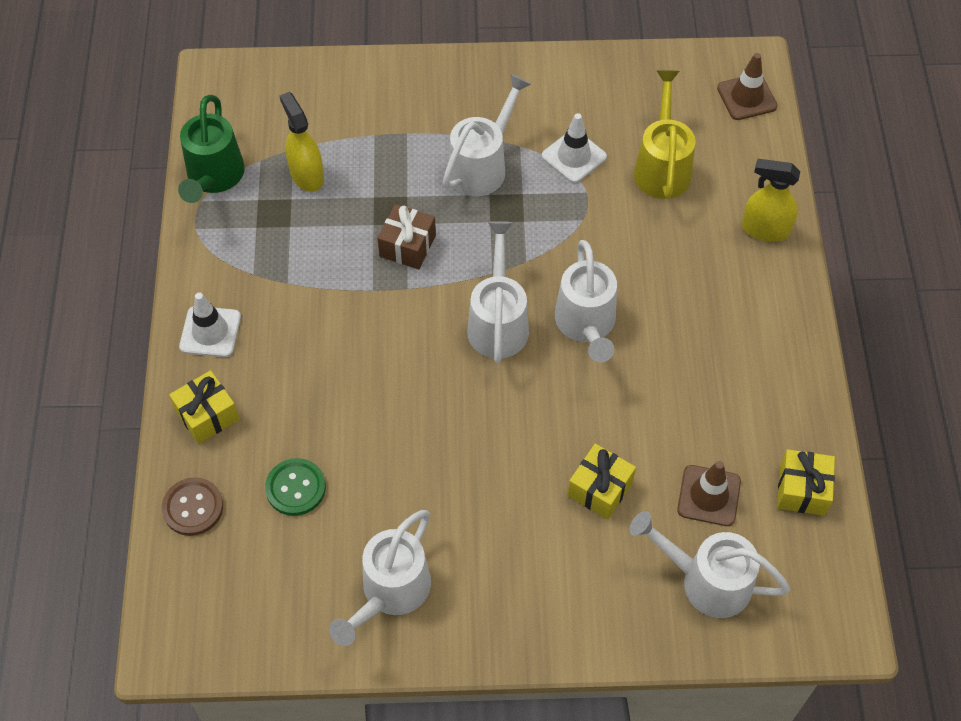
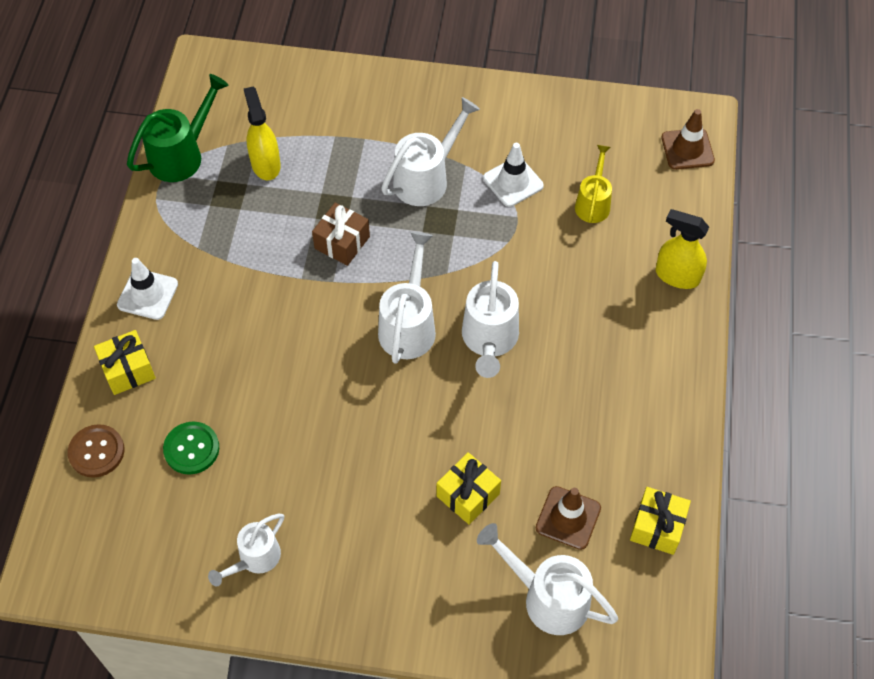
camera: 10 degrees right, 0 degrees up
(213, 178) = (182, 155): green watering can -> green watering can turned 150 degrees counterclockwise
(390, 592) = (255, 559): white watering can -> white watering can, size x0.65
(662, 166) = (593, 203): yellow watering can -> yellow watering can, size x0.65

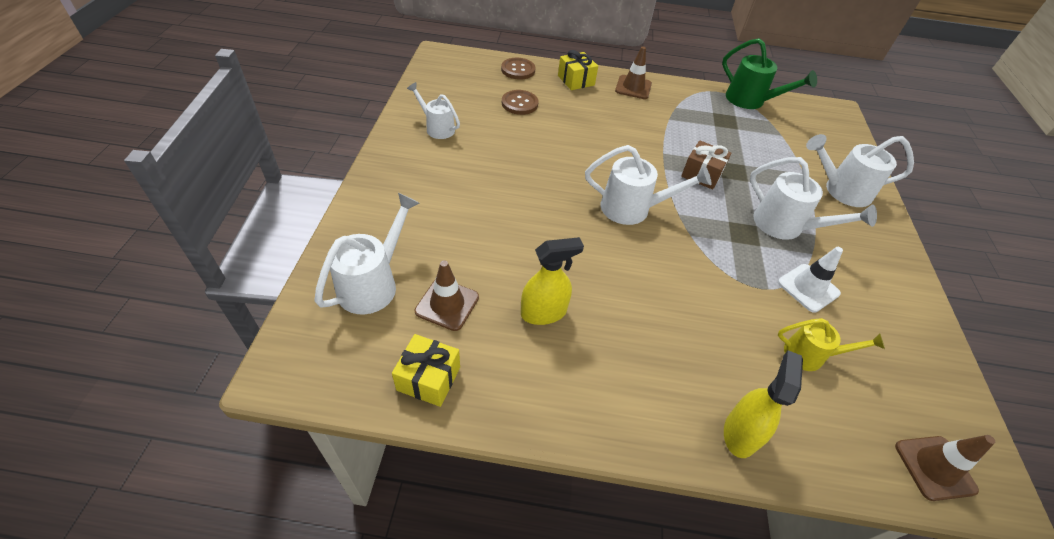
camera: 85 degrees right, 10 degrees down
(147, 294) = (633, 87): white traffic cone -> brown traffic cone
(191, 449) = (519, 103): green button -> brown button
(265, 164) = (759, 137): yellow spray bottle -> yellow spray bottle (544, 312)
(468, 495) = (475, 237): yellow gift -> none
(489, 340) = (626, 259): white watering can -> white watering can (841, 190)

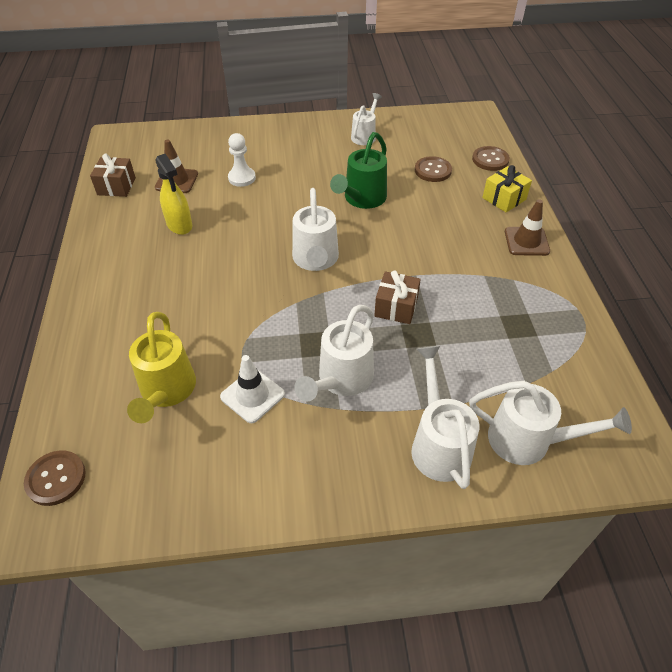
camera: 80 degrees right, 0 degrees up
(373, 283) = (187, 148): white watering can -> white watering can (529, 441)
(428, 378) = (116, 186): yellow gift -> brown gift
(470, 239) = (242, 178): none -> white pawn
(740, 433) = (85, 340): yellow spray bottle -> none
(750, 101) = (586, 351): green watering can -> green watering can (362, 199)
(810, 355) = (166, 391): yellow watering can -> yellow watering can, size x1.54
(934, 467) = (56, 479): brown traffic cone -> brown button

